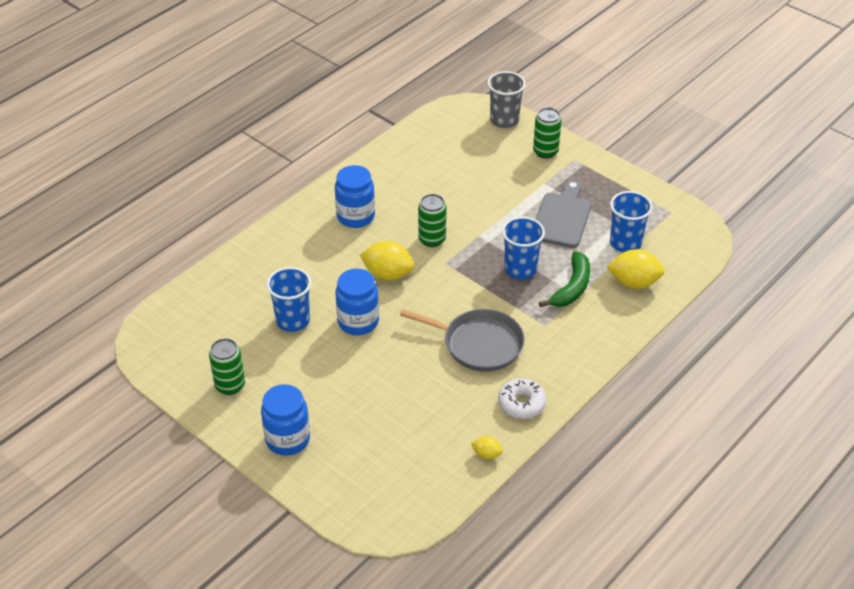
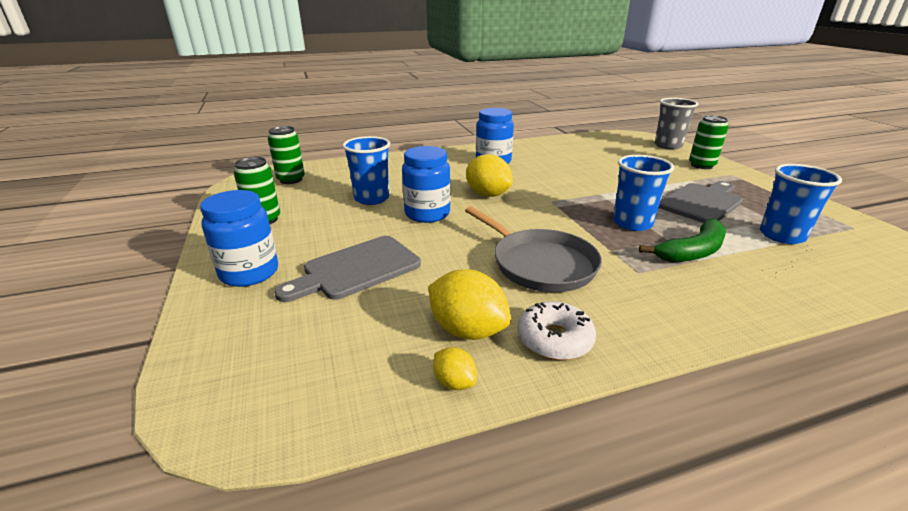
camera: 30 degrees right, 15 degrees down
(359, 403) = (356, 269): none -> grey cutting board
(432, 239) = (550, 186): green can -> green can (291, 180)
(634, 282) = (788, 269): yellow lemon -> yellow lemon (467, 330)

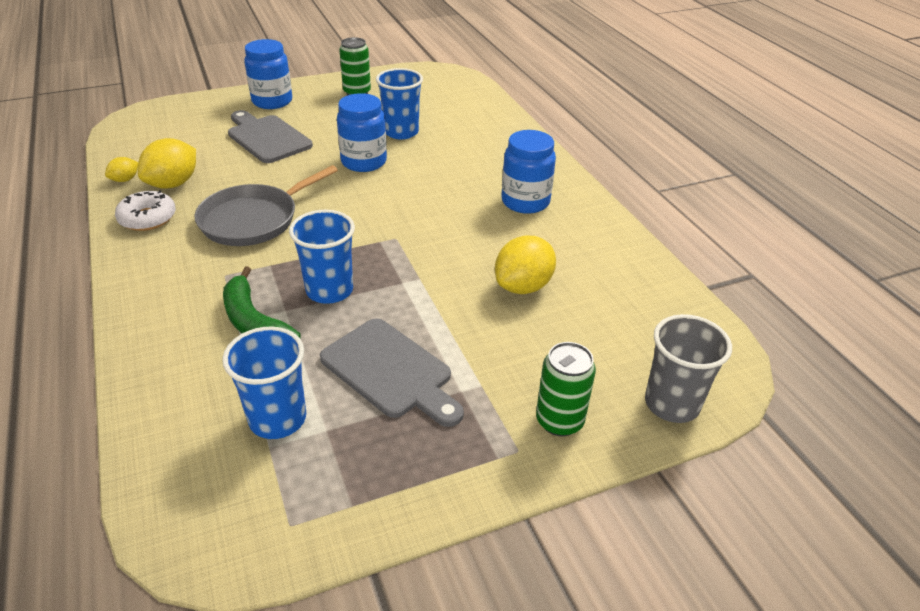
camera: 85 degrees right, 10 degrees up
(291, 180) = (446, 90): green can -> none
(487, 194) = (413, 196): yellow lemon -> yellow lemon (523, 286)

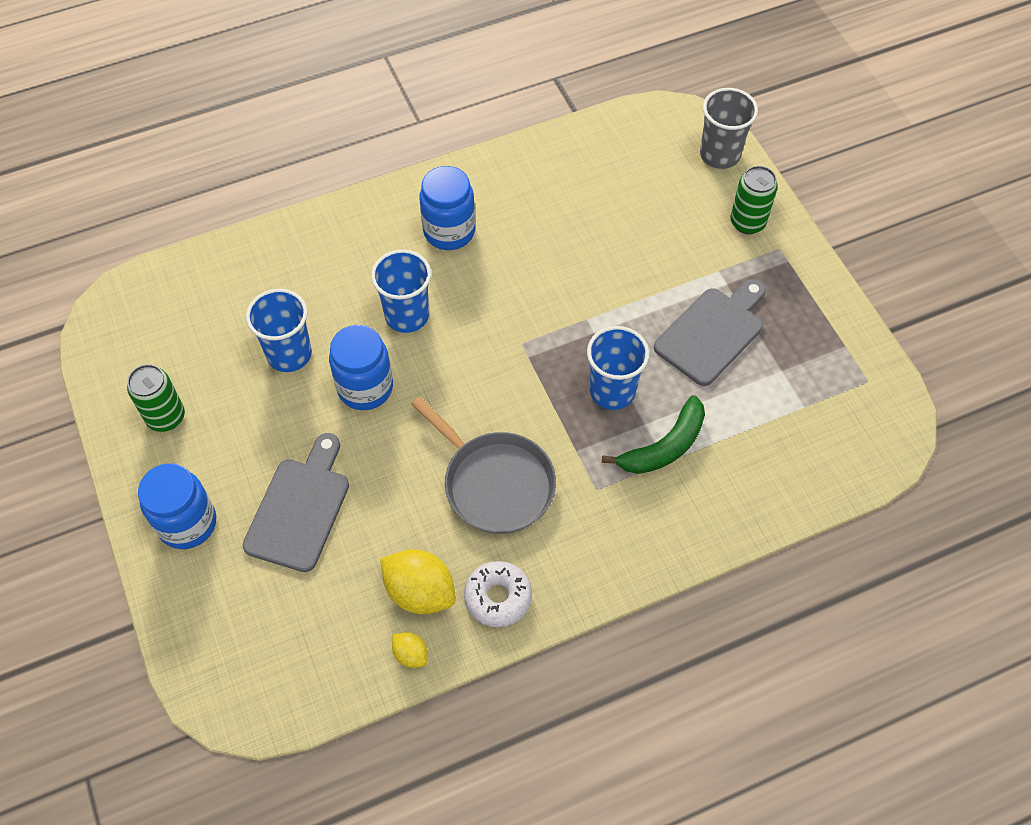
camera: 90 degrees left, 20 degrees up
(267, 138) = (300, 508): grey cutting board -> grey cutting board turned 150 degrees clockwise
(277, 419) = (776, 405): blue cup -> blue cup (407, 315)
(523, 286) = (591, 238): yellow lemon -> none

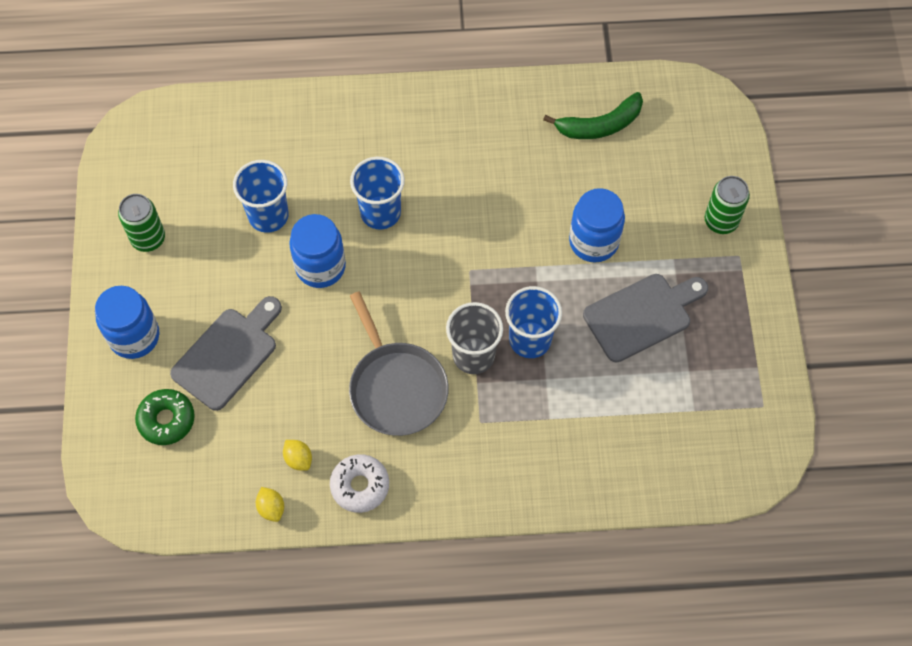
camera: 20 degrees right, 5 degrees up
(257, 600) = (166, 420): none -> green donut
(420, 592) = (298, 459): yellow lemon -> yellow lemon, size x0.52
(449, 231) = (447, 145): blue jar -> blue jar (593, 241)
(664, 446) = (554, 404): green banana -> green banana (600, 125)
(719, 155) = (725, 146): grey cup -> grey cup (473, 355)

